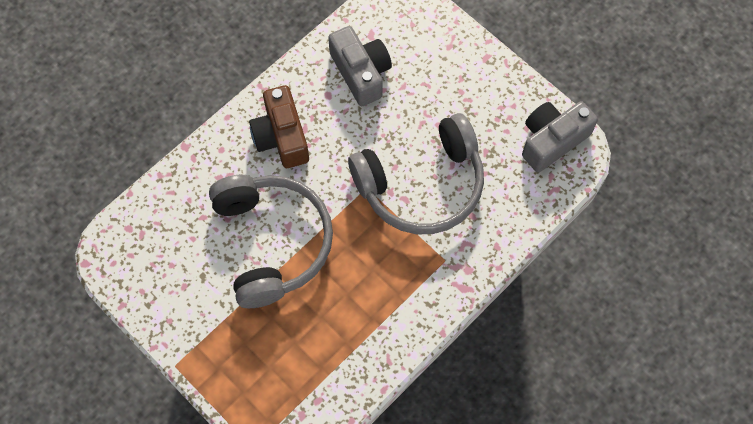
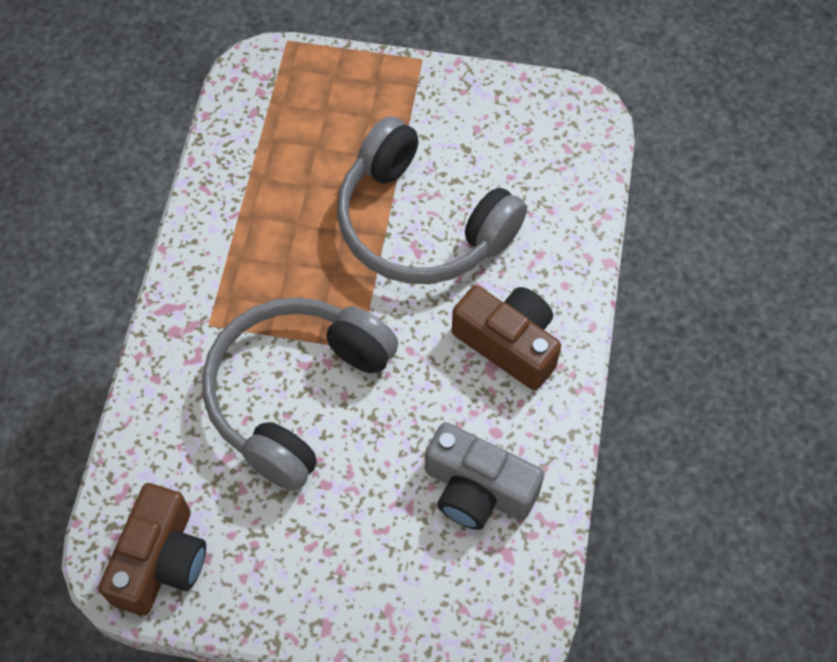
camera: 145 degrees right, 5 degrees down
(552, 140) = (161, 560): grey camera -> brown camera

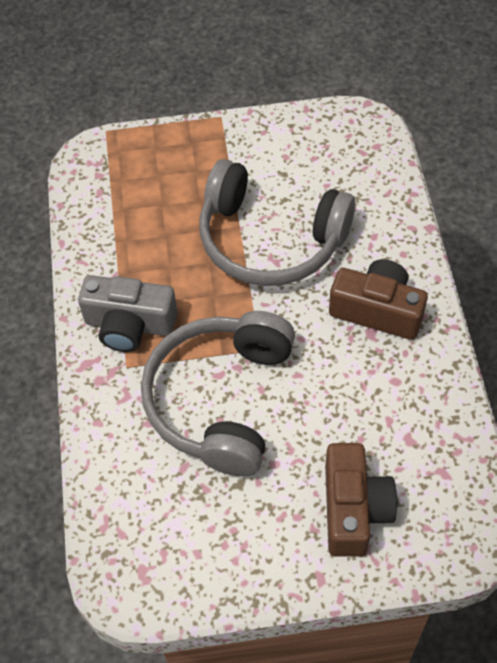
camera: 15 degrees left, 5 degrees down
(161, 560) = (159, 568): brown camera -> brown camera (353, 509)
(477, 489) = (399, 429): grey camera -> grey camera (129, 325)

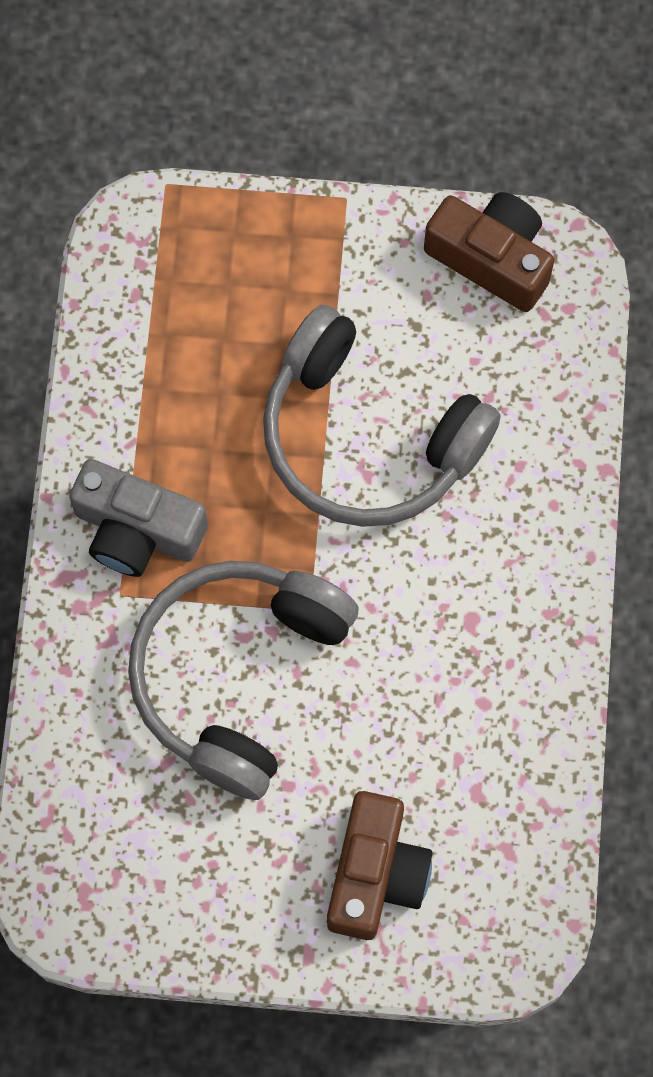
camera: 10 degrees right, 15 degrees up
(377, 310) = (490, 589): brown camera -> brown camera (491, 258)

